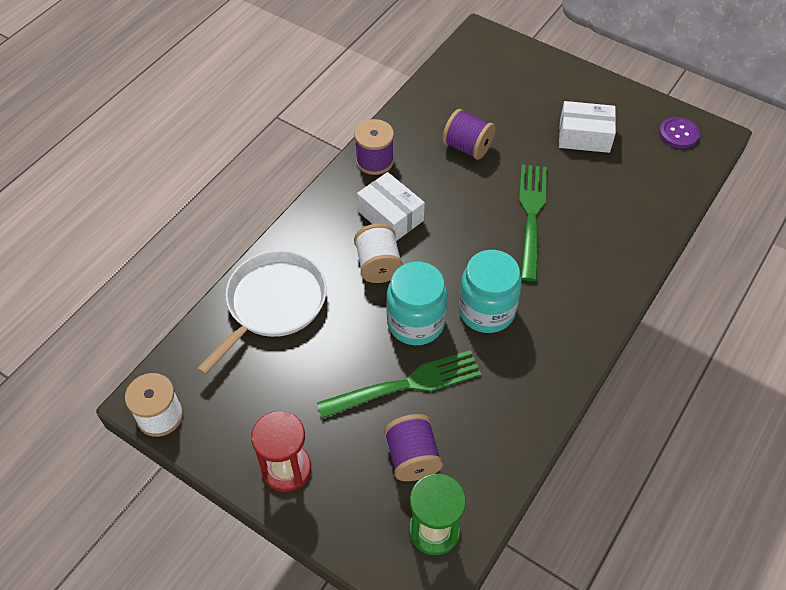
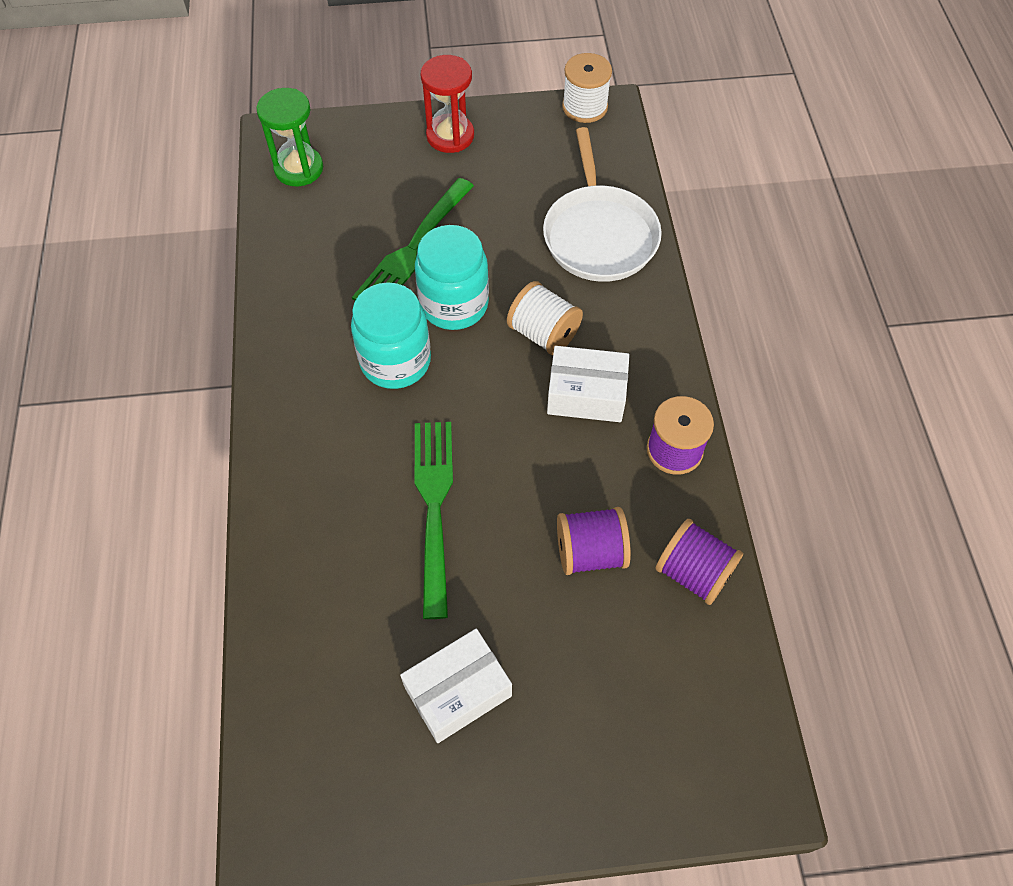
camera: 140 degrees right, 5 degrees up
(412, 457) = (358, 202): purple spool -> purple spool (693, 572)
(531, 216) = (434, 507): green fork -> green fork turned 150 degrees counterclockwise
(678, 134) = (327, 807): purple button -> none

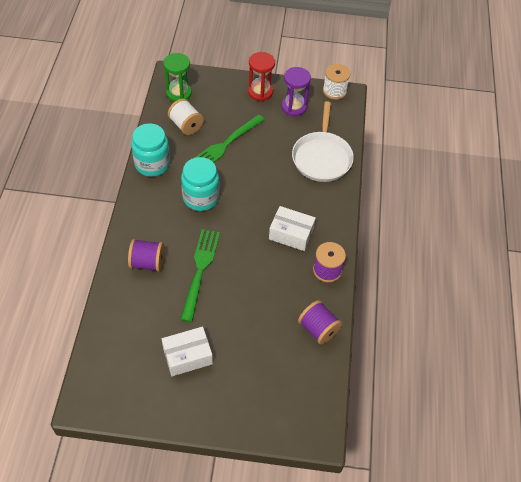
camera: 10 degrees right, 5 degrees down
(454, 304) = (237, 176): turquoise jar -> turquoise jar (152, 164)
(520, 151) = (294, 107): none -> purple hourglass
(543, 333) = (278, 200): white spool -> white spool (186, 125)
(590, 552) = (270, 308): purple spool -> purple spool (147, 263)

